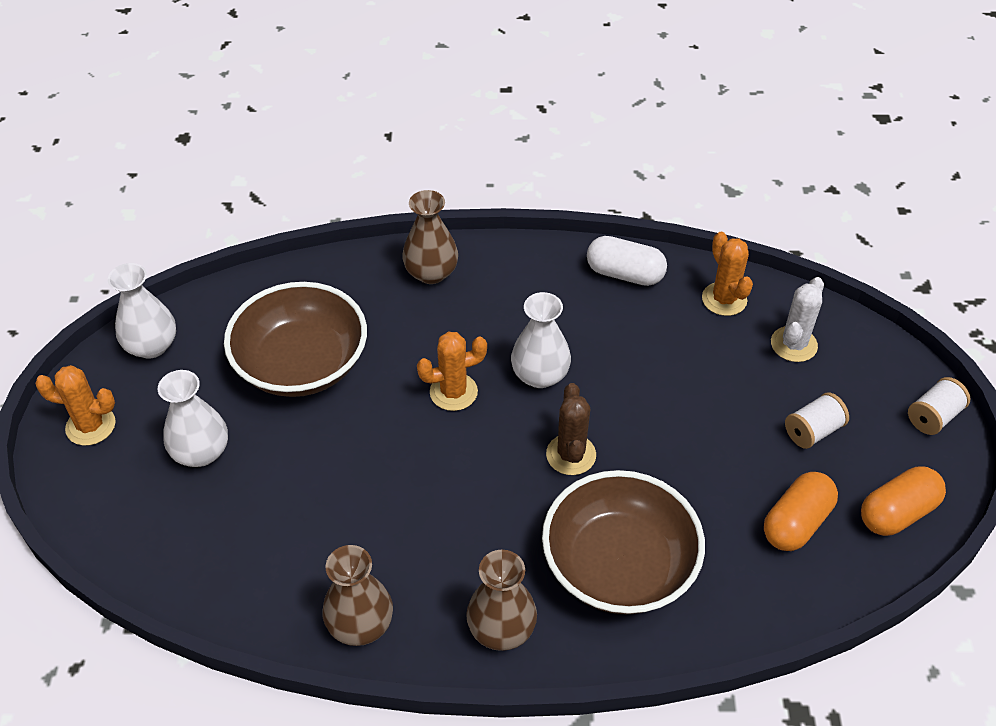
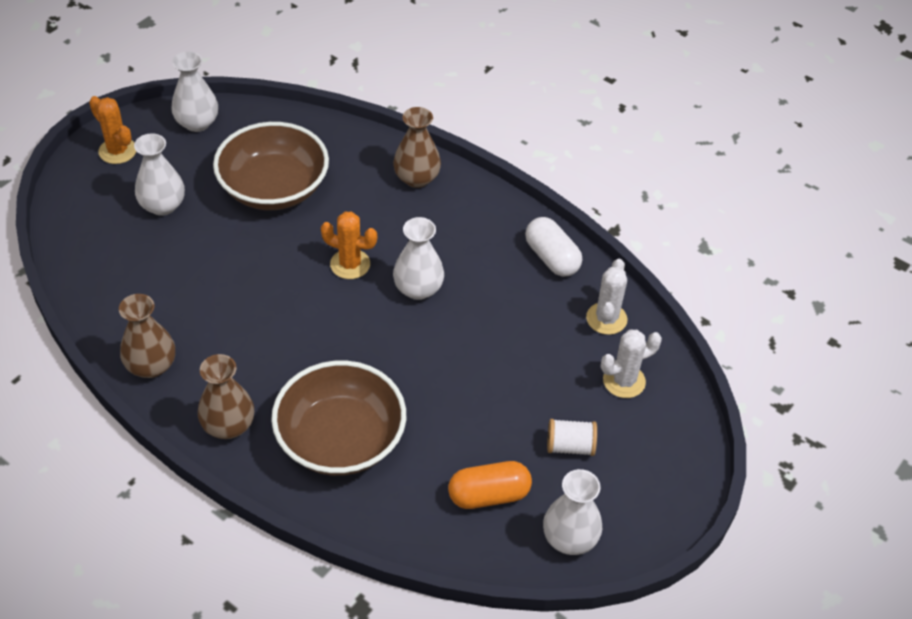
camera: 35 degrees right, 0 degrees up
(571, 455) = (383, 352): brown cactus -> none
(724, 299) = (606, 319): orange cactus -> white cactus
(897, 512) = (569, 538): orange capsule -> white vase
(933, 417) = (675, 496): white spool -> none

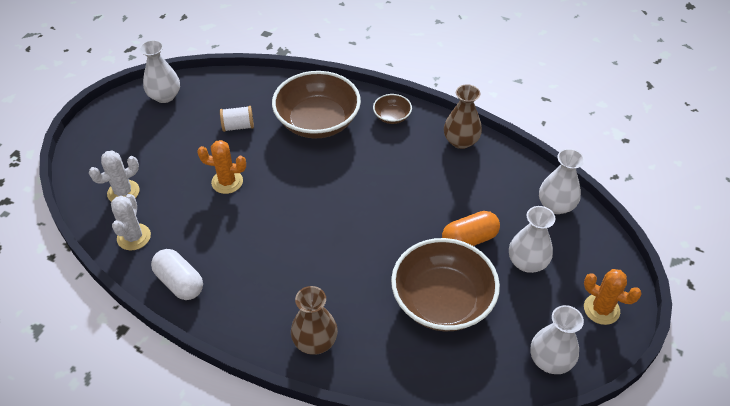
camera: 170 degrees right, 0 degrees up
(228, 425) = (392, 116): brown vase -> brown bowl
(350, 264) = (350, 241): orange cactus -> orange cactus (227, 182)
(418, 289) = (289, 232): white vase -> white vase (556, 205)
(488, 495) = (216, 108): orange capsule -> orange capsule (469, 239)
(570, 446) = (164, 144): white spool -> white spool (238, 126)

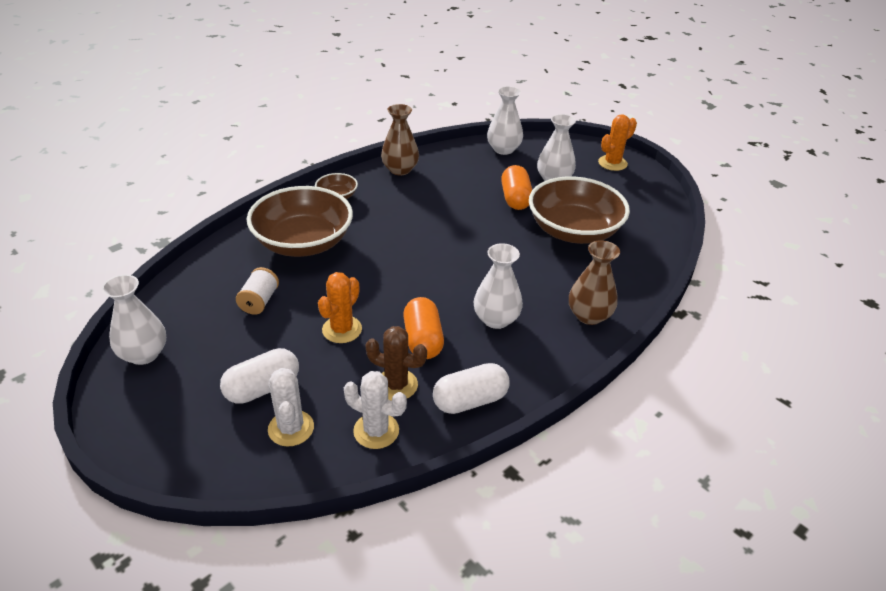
camera: 70 degrees left, 10 degrees down
(154, 164) = (262, 388): none -> white capsule
(181, 233) = (396, 385): none -> brown cactus
(235, 233) = (423, 340): none -> orange capsule
(550, 360) = (650, 198): white vase -> white vase (496, 319)

